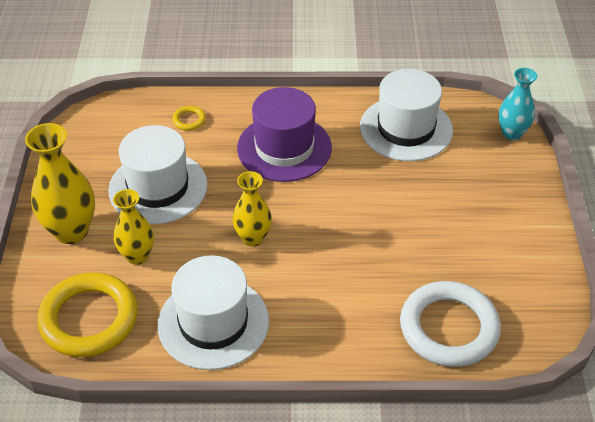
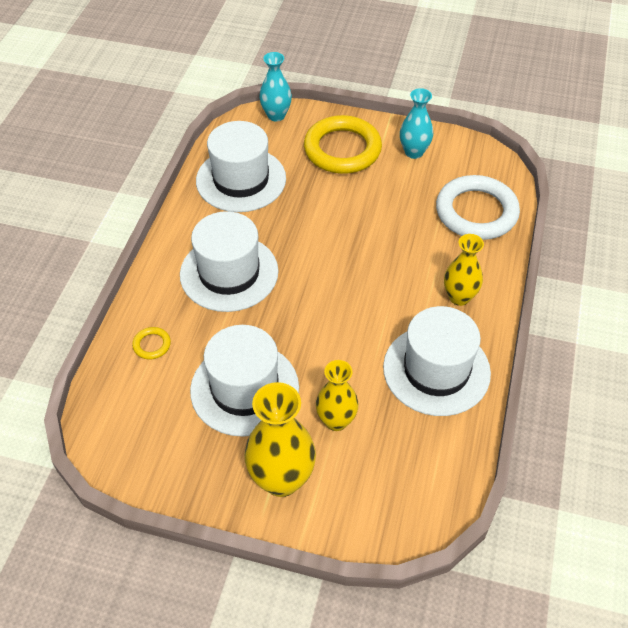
camera: 75 degrees left, 5 degrees up
(89, 319) = (408, 474): yellow ring -> yellow ring (342, 149)
(253, 238) = (341, 321): yellow vase -> yellow vase (459, 297)
(284, 148) = (229, 273): purple hat -> white hat
(518, 256) = (414, 152): none -> turquoise vase

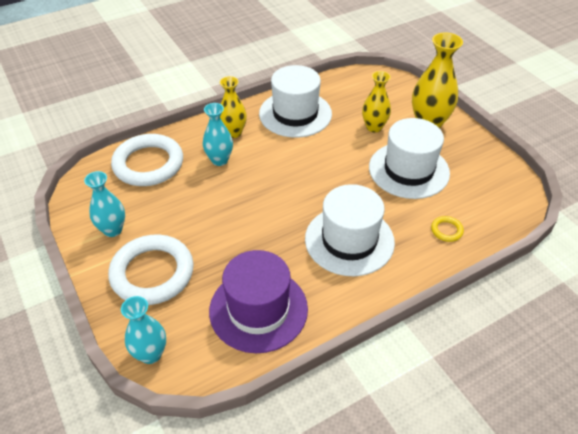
camera: 135 degrees left, 5 degrees down
(241, 179) = (258, 309): white hat -> purple hat
(342, 149) = (152, 273): yellow ring -> white ring
(427, 260) = (219, 160): none -> turquoise vase

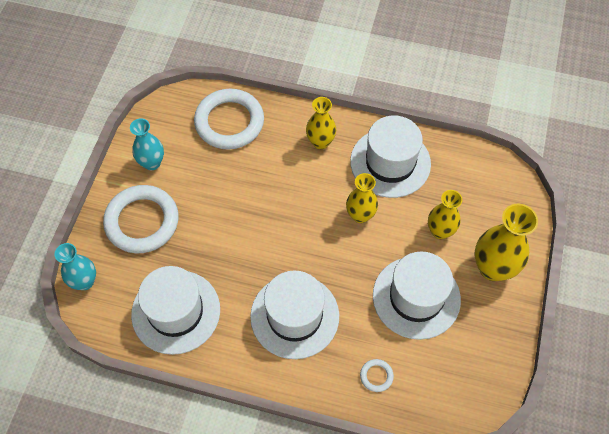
camera: 45 degrees right, 15 degrees up
(219, 160) = (282, 161): turquoise vase -> none
(258, 309) = (176, 311): purple hat -> white hat
(314, 153) = (360, 215): none -> yellow vase
(446, 230) = (376, 376): yellow ring -> white ring

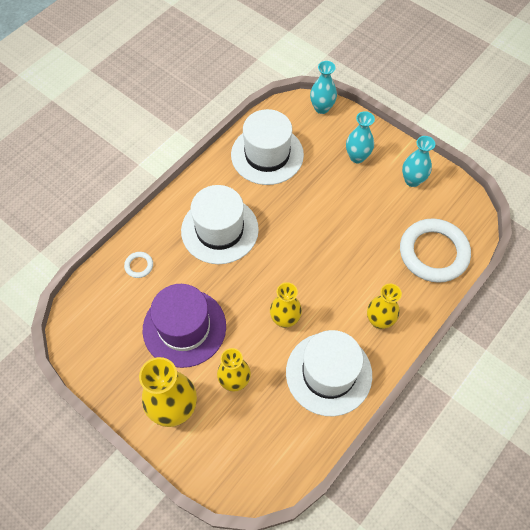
camera: 115 degrees right, 0 degrees up
(142, 221) = (357, 157): white ring -> turquoise vase
(416, 297) = (184, 327): white hat -> purple hat

